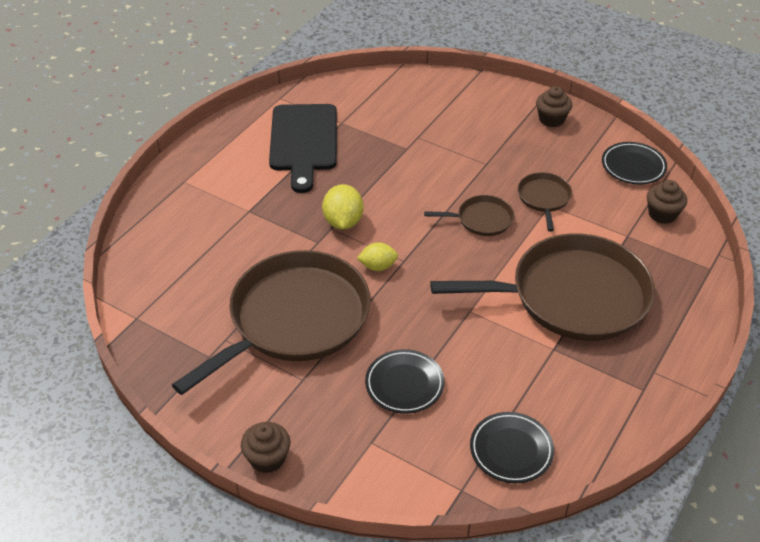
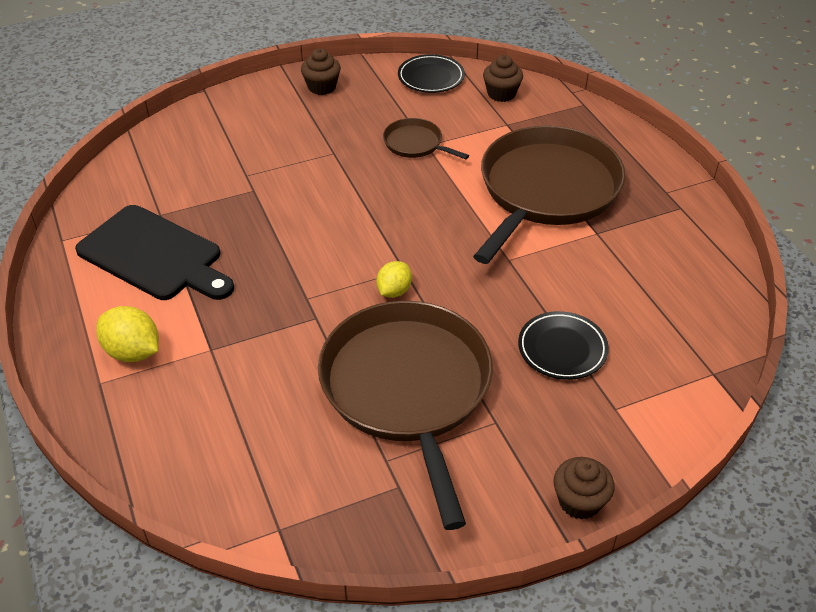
camera: 55 degrees left, 0 degrees up
(343, 222) = (307, 285): yellow lemon -> yellow lemon (133, 352)
(481, 219) = (402, 193): brown pan -> none
(511, 450) = (690, 318): black plate -> none

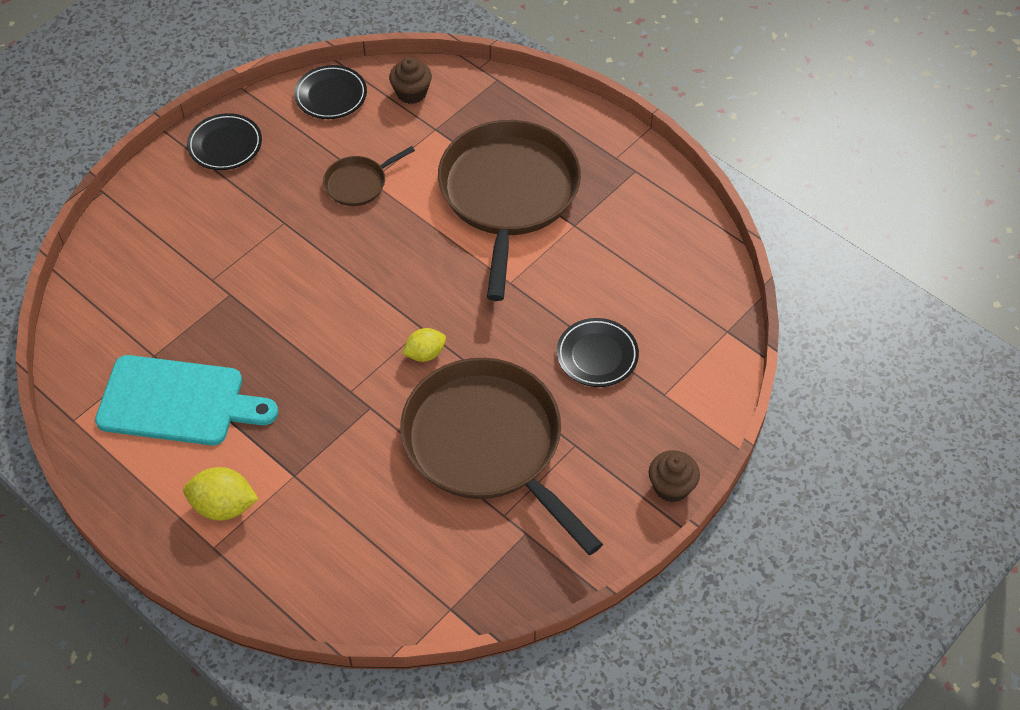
camera: 25 degrees left, 10 degrees up
(154, 255) = (178, 402): black cutting board -> turquoise cutting board
(322, 87) = (225, 145): brown cupcake -> black plate
(394, 291) = (425, 354): yellow lemon -> yellow lemon turned 60 degrees clockwise
(415, 144) = (358, 183): brown pan -> brown pan turned 45 degrees counterclockwise

